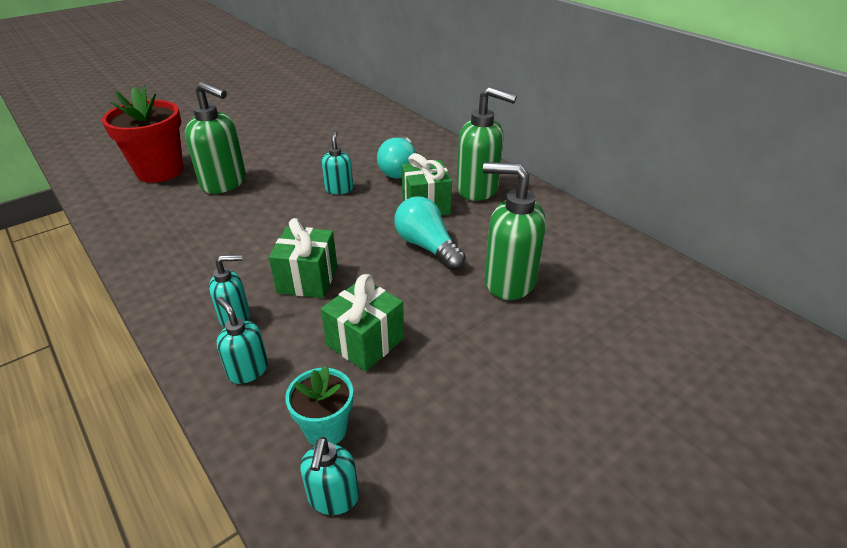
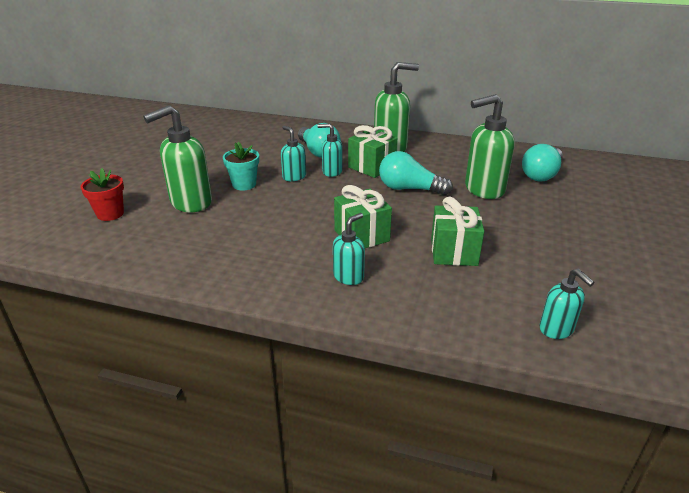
camera: 35 degrees left, 5 degrees down
(160, 171) = (110, 214): red flower pot -> red flower pot, size x0.55
(224, 183) = (190, 203): green soap dispenser -> green soap dispenser turned 150 degrees clockwise
(248, 370) = (407, 299): turquoise soap dispenser -> turquoise soap dispenser (332, 172)
(326, 429) = (502, 303): turquoise flower pot -> turquoise flower pot (244, 184)
(613, 292) = (541, 174): none -> turquoise light bulb

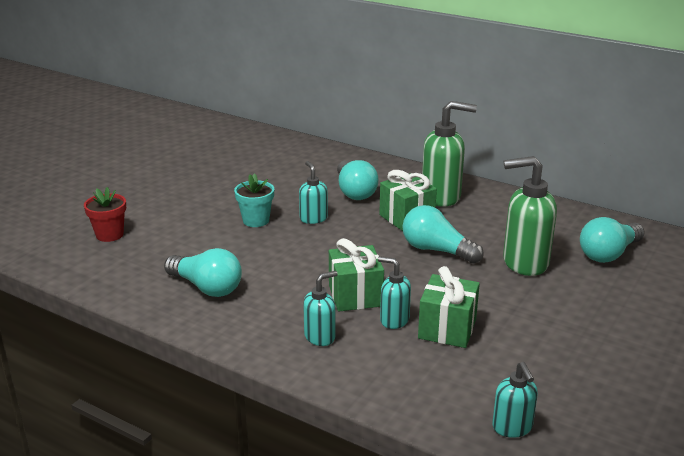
camera: 15 degrees right, 5 degrees down
(190, 203) = (192, 233): green soap dispenser -> none
(223, 248) = (207, 287): none -> turquoise light bulb
(332, 172) = (358, 218): turquoise soap dispenser -> turquoise soap dispenser (394, 320)

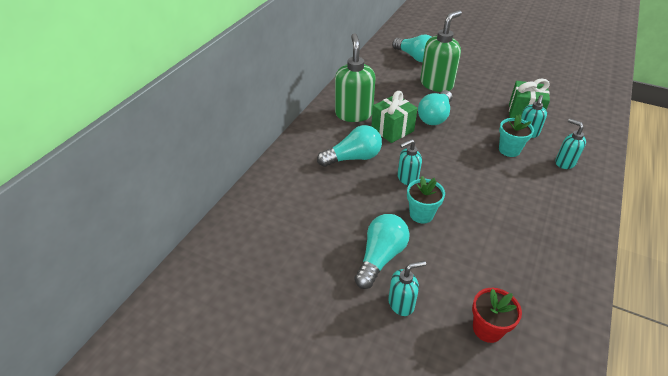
camera: 95 degrees left, 15 degrees up
(207, 287) = (540, 229): turquoise light bulb -> turquoise light bulb (380, 257)
(355, 296) = (509, 150): green gift -> turquoise flower pot
(512, 427) = (594, 95): turquoise soap dispenser -> turquoise soap dispenser (401, 303)
(524, 262) = (436, 84): green soap dispenser -> green soap dispenser turned 135 degrees counterclockwise

